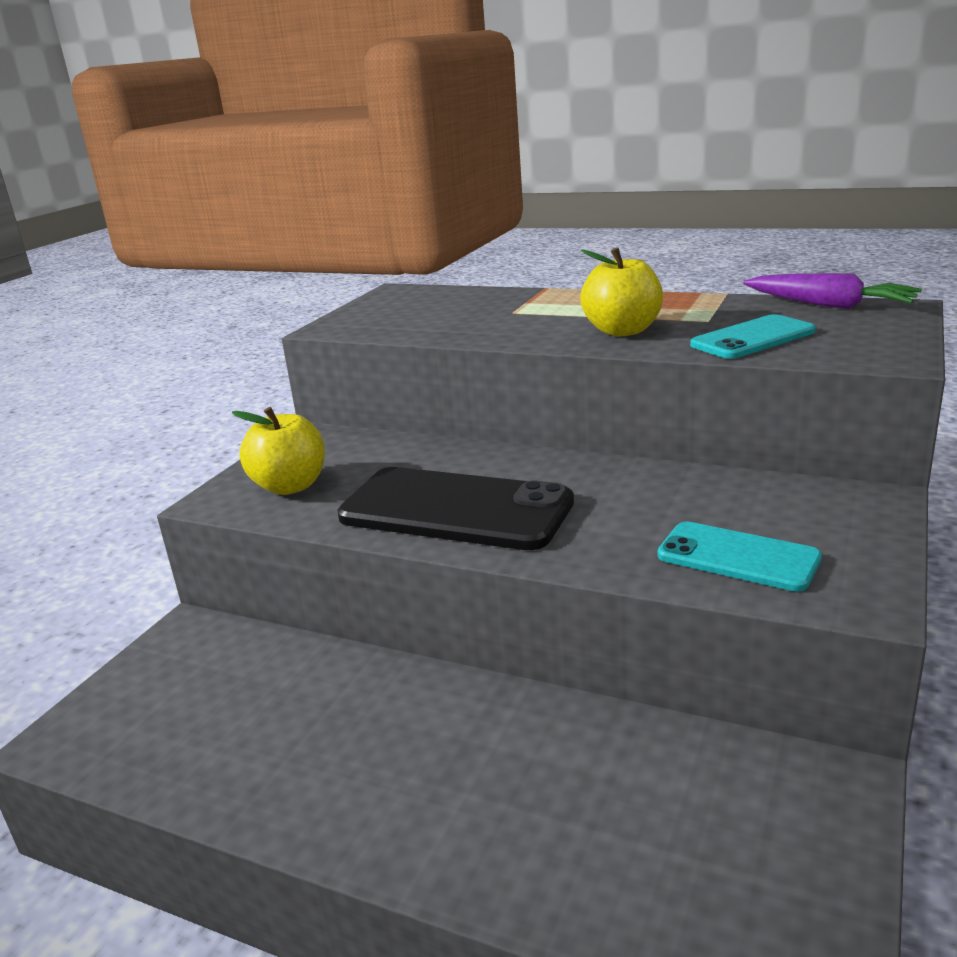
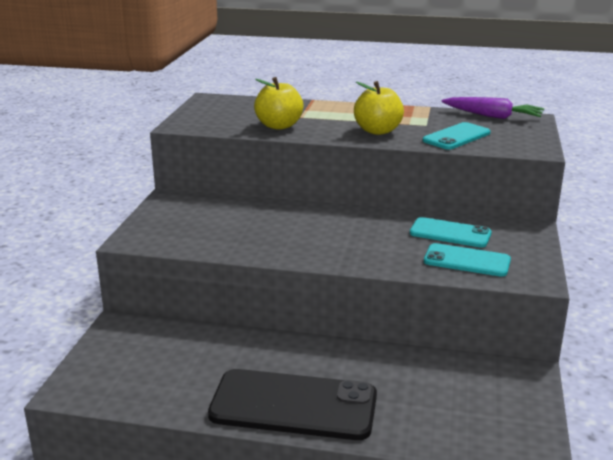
camera: 15 degrees left, 0 degrees up
(290, 486) = (178, 230): yellow apple -> yellow apple (279, 126)
(455, 509) = (295, 241): black phone -> black phone (293, 405)
(723, 504) = (450, 233): none -> turquoise phone

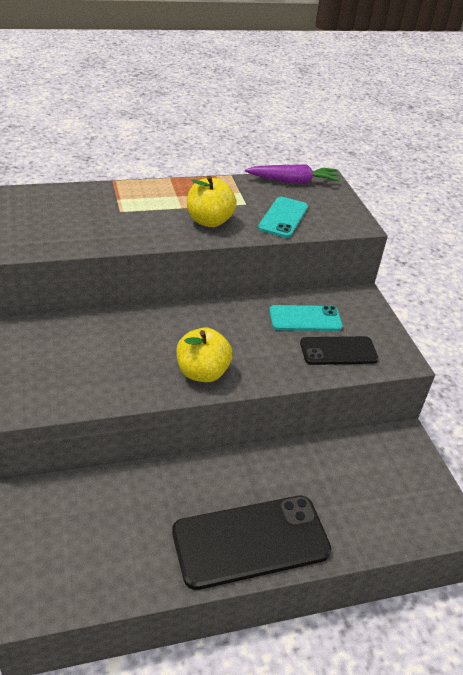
camera: 30 degrees left, 15 degrees up
(279, 126) = (109, 230): yellow apple -> yellow apple (202, 372)
(467, 261) = (338, 351): turquoise phone -> black phone

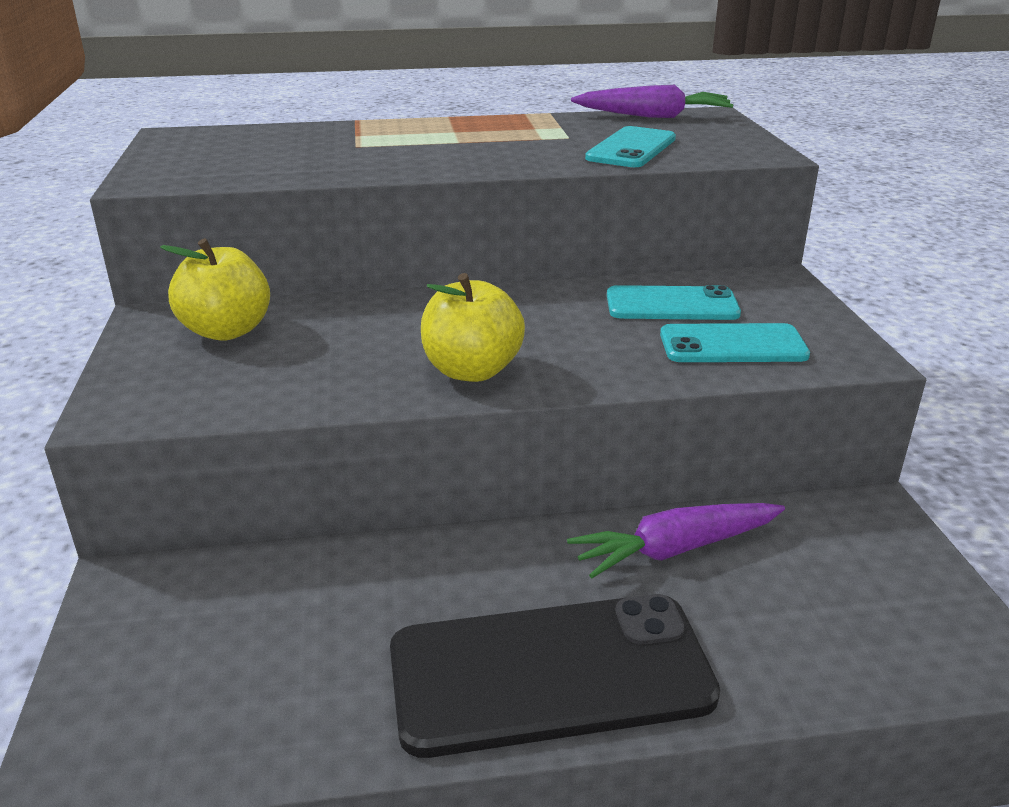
camera: 10 degrees right, 10 degrees down
(209, 221) = (502, 153): yellow apple -> yellow apple (227, 331)
(307, 465) = (675, 549): none -> purple carrot
(338, 351) = (732, 345): black phone -> turquoise phone

